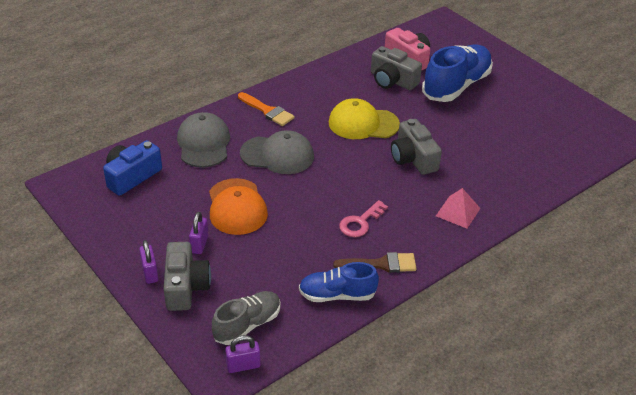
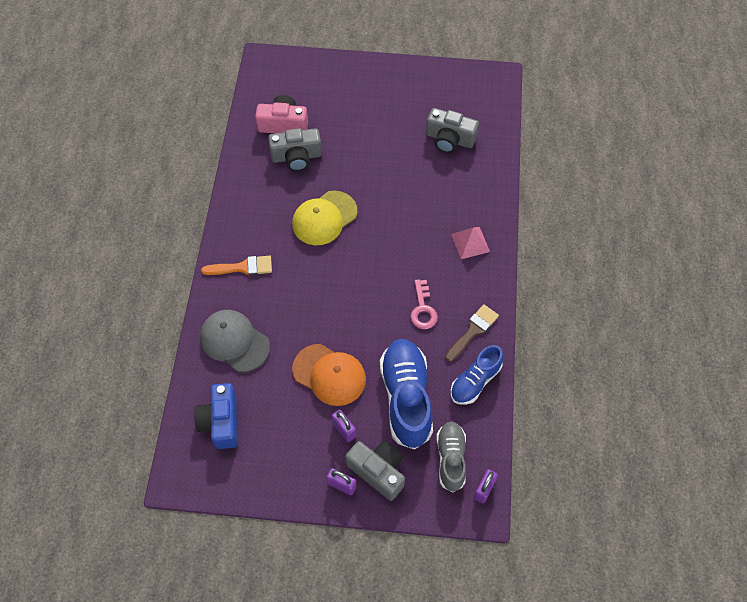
camera: 45 degrees left, 20 degrees up
(277, 155) = (300, 302): grey cap -> none
(413, 158) = (393, 221): grey camera -> grey camera (449, 139)
(456, 86) = (346, 124): blue shoe -> blue shoe (406, 398)

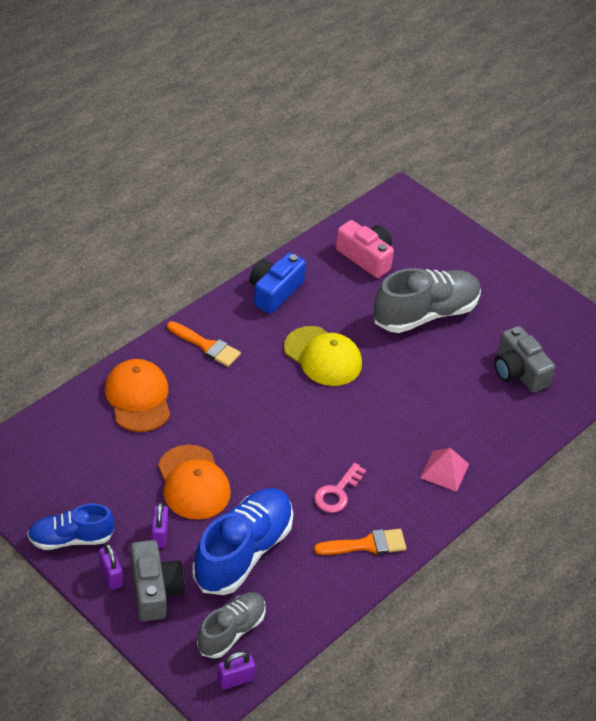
camera: 35 degrees right, 15 degrees down
(221, 421) = (62, 450): blue camera -> blue camera (274, 291)
(234, 341) = (138, 398): grey cap -> orange cap
(296, 157) = (350, 291): grey camera -> none
(324, 218) = (323, 356): yellow cap -> yellow cap turned 135 degrees counterclockwise
(358, 139) = (425, 314): none -> grey shoe
(472, 331) = (366, 544): brown brush -> orange brush
(475, 381) = (323, 587): blue shoe -> blue shoe (71, 538)

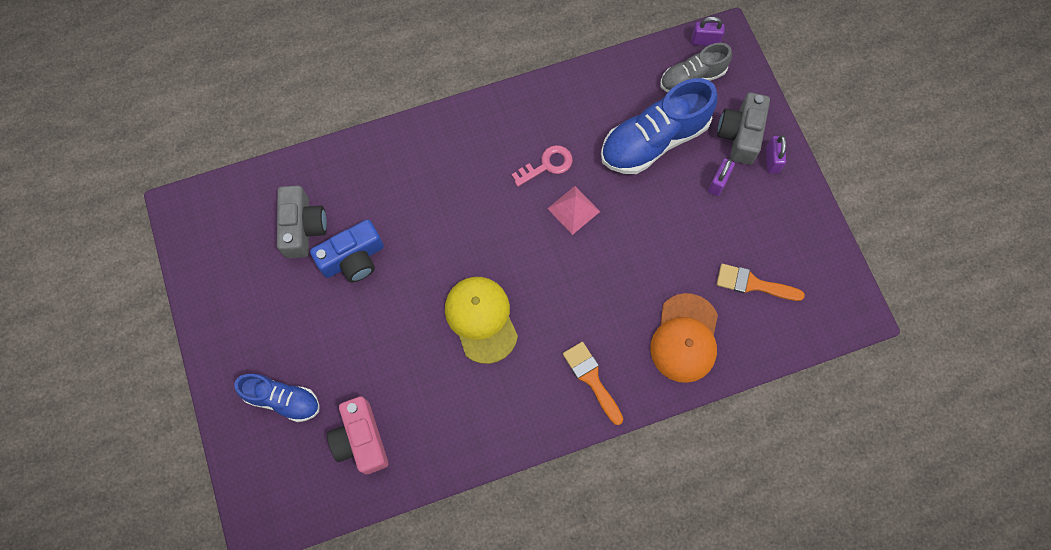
camera: 150 degrees left, 25 degrees up
(71, 538) = (795, 207): blue shoe -> blue shoe (283, 399)
(193, 483) = (669, 223): orange cap -> none
(274, 291) = (487, 428): blue camera -> blue camera (353, 259)
(366, 544) = (548, 109): orange brush -> orange brush (753, 284)
(425, 314) = (347, 334): grey shoe -> none
(444, 471) = (441, 151): pink pyramid -> pink pyramid (573, 210)

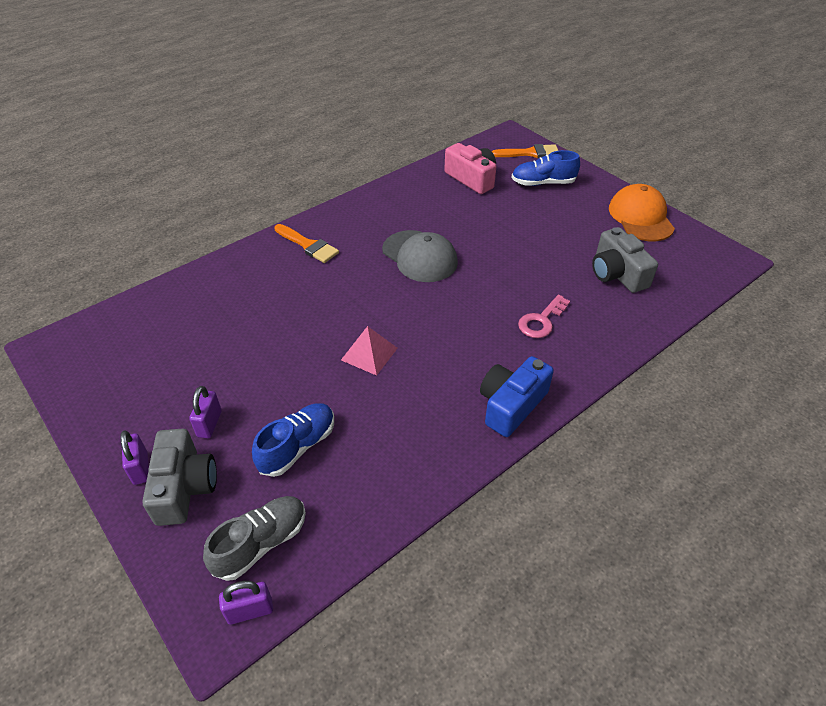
camera: 160 degrees right, 25 degrees down
(353, 259) = (556, 265): blue camera -> blue camera (511, 405)
(481, 319) = (419, 256): yellow cap -> grey cap
(547, 165) = (415, 385): pink key -> pink key (541, 321)
(654, 140) = (298, 446): blue shoe -> blue shoe, size x0.61
(685, 338) = (229, 288): orange cap -> orange cap (640, 217)
(753, 284) = (163, 343): orange brush -> orange brush (530, 153)

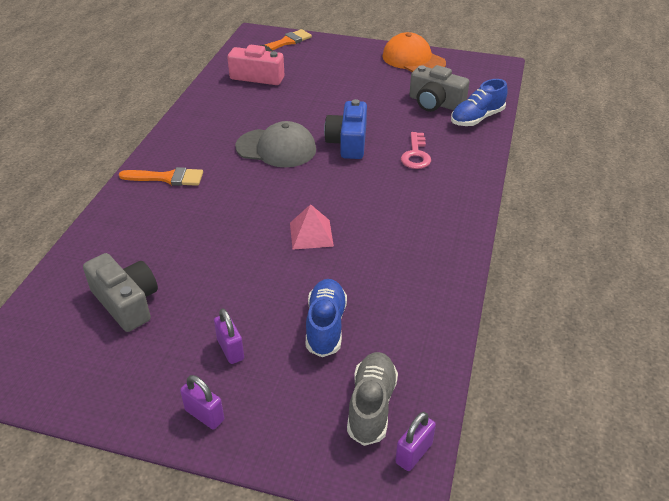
camera: 35 degrees left, 5 degrees down
(184, 487) = (262, 405): grey camera -> grey camera (126, 302)
(511, 405) = (452, 219): blue camera -> blue camera (348, 142)
(543, 183) = (318, 60): blue shoe -> blue shoe (477, 118)

